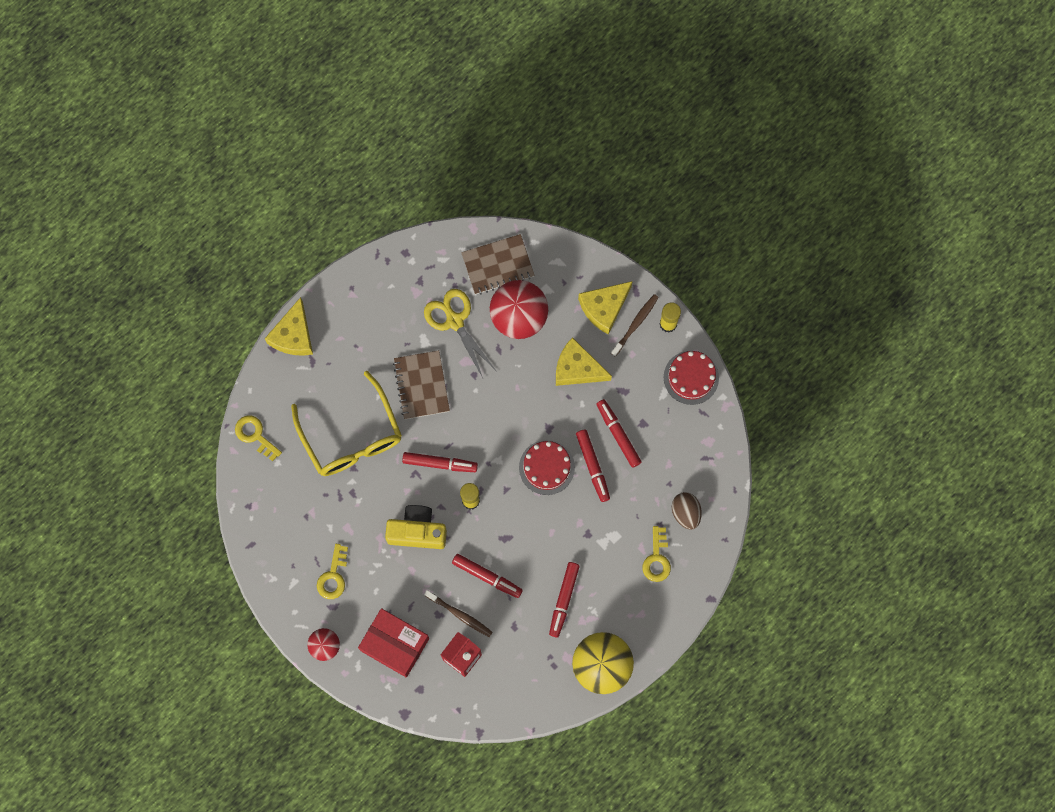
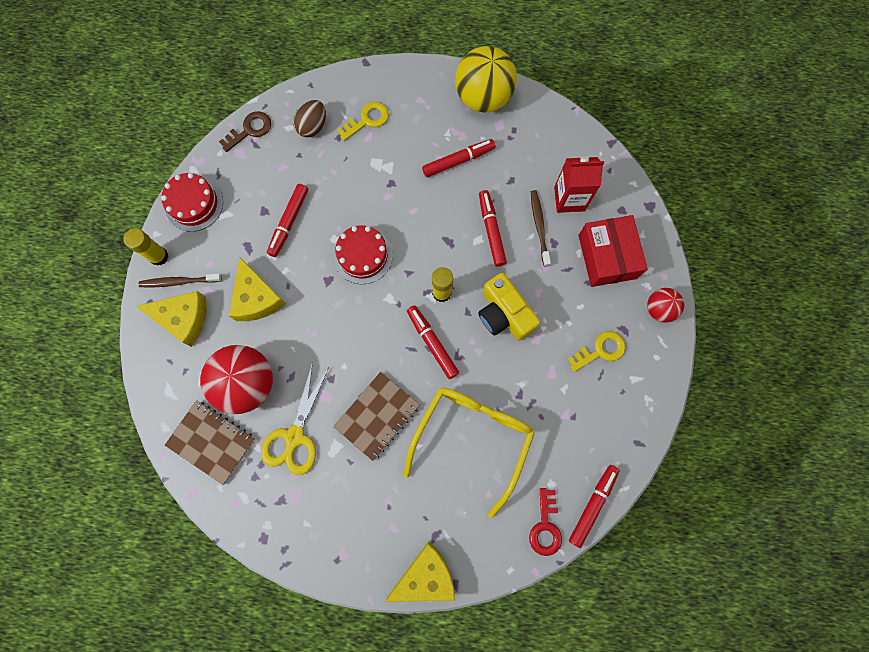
camera: 130 degrees left, 0 degrees up
(255, 435) = (545, 526): yellow key -> red key
(593, 466) = (332, 221): red marker -> red marker (592, 505)
(722, 463) = (249, 130): none -> brown key

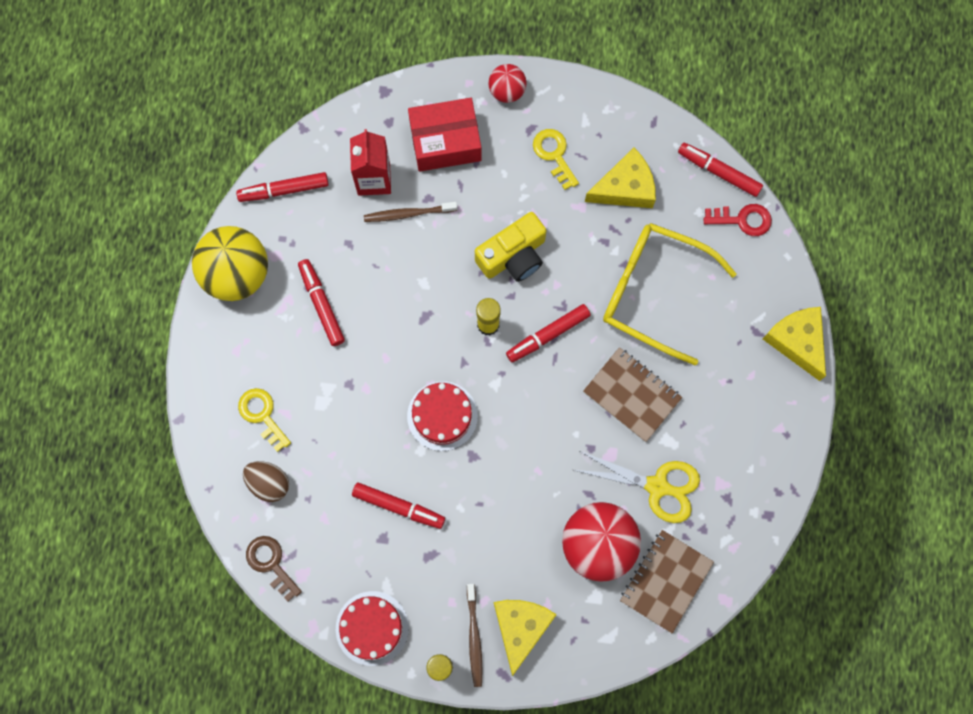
camera: 90 degrees left, 0 degrees up
(256, 298) = (495, 540): yellow cheese -> yellow cheese (625, 187)
(491, 230) = (412, 267): red marker -> red marker (284, 190)

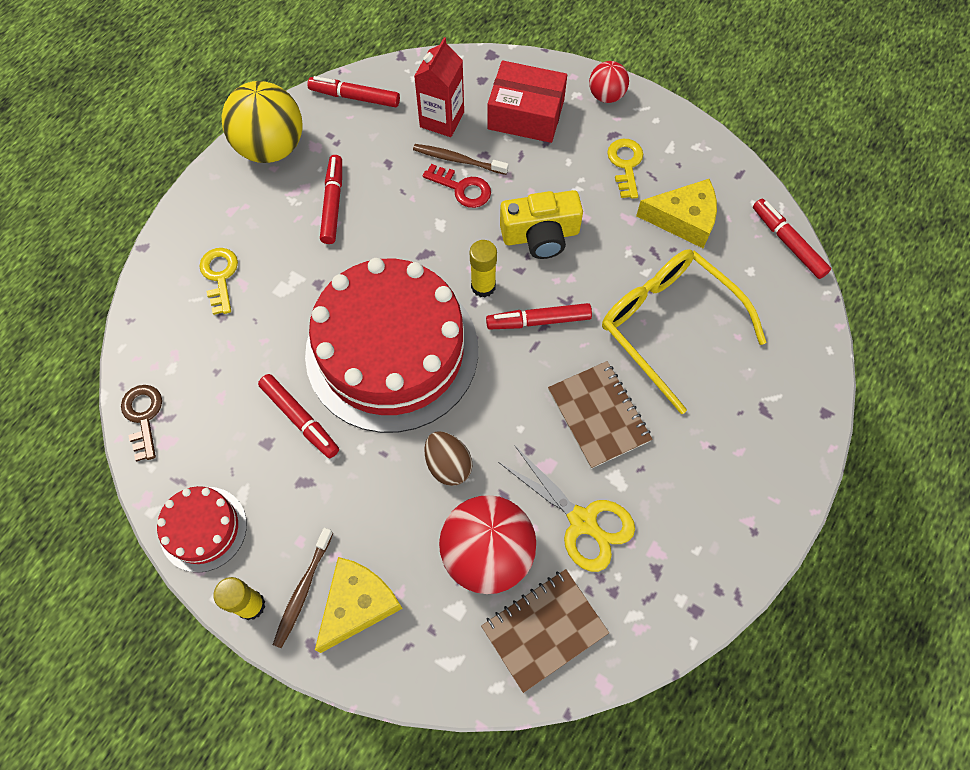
camera: 25 degrees right, 10 degrees down
(269, 483) = (188, 340): brown egg -> brown egg (448, 465)
(442, 416) = (392, 351): red cake -> red cake, size x2.18
(742, 219) = (794, 296): red key -> red key (462, 188)
(797, 341) = (806, 439): yellow cheese -> none

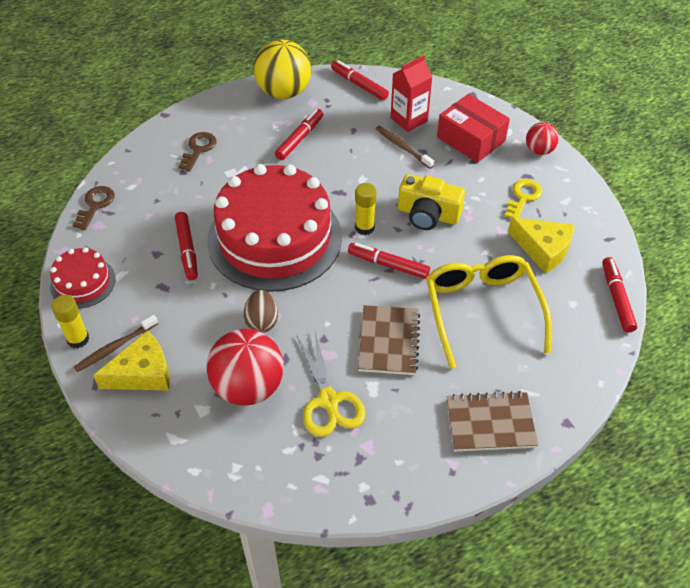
camera: 30 degrees right, 15 degrees down
(220, 276) = (198, 149): yellow key -> brown key
(462, 188) = (393, 164): red key -> none
(544, 629) = (252, 453): brown notebook -> brown notebook (490, 423)

